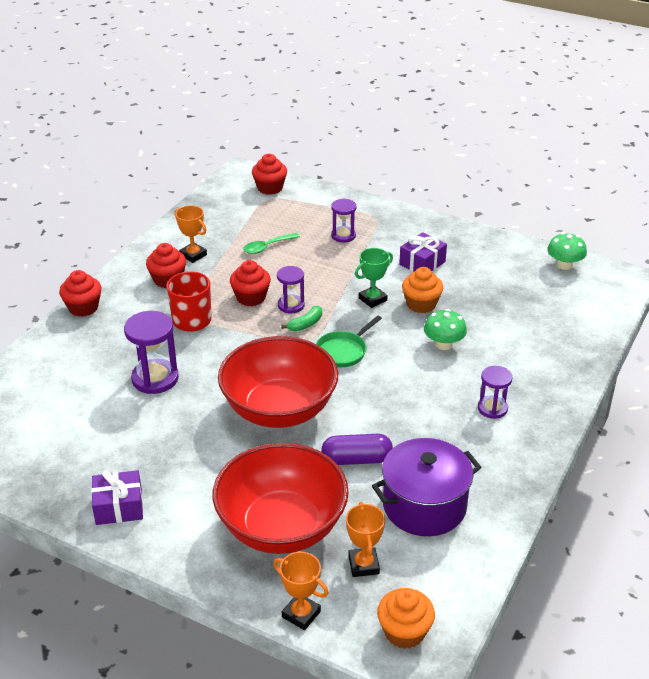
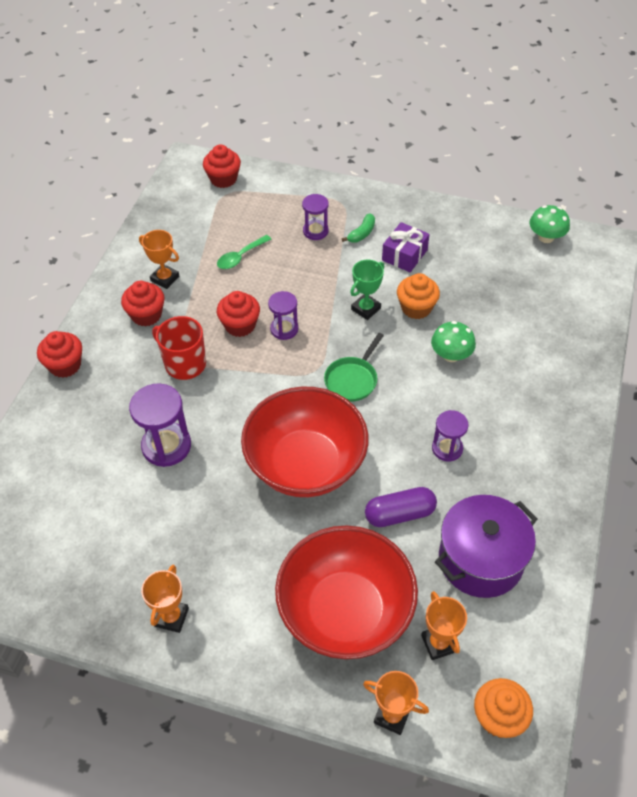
camera: 10 degrees left, 15 degrees up
(119, 507) = (171, 617): purple gift -> orange trophy
(305, 324) = (305, 351): green banana -> green banana (362, 233)
(492, 408) = (518, 428): purple hourglass -> purple hourglass (447, 448)

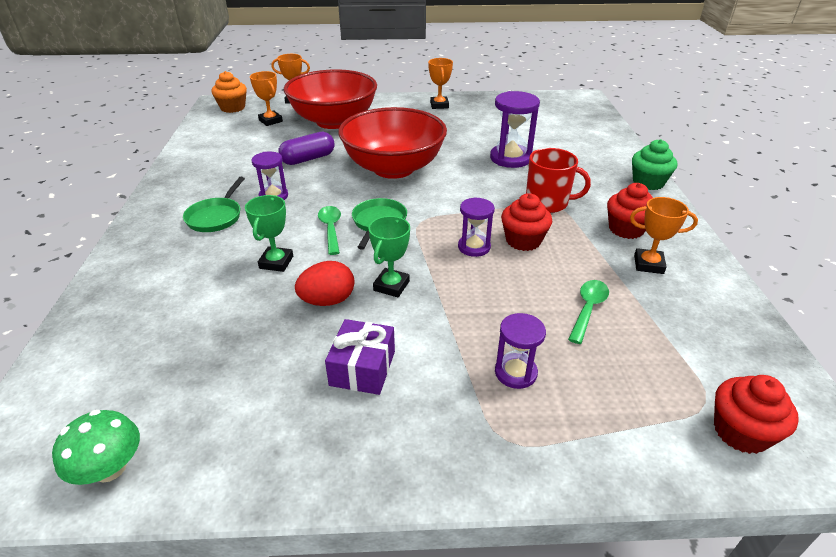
camera: 160 degrees right, 15 degrees down
(65, 365) = (648, 182): red cupcake -> green cupcake
(362, 233) = (443, 388): green banana -> none
(398, 383) = (331, 229): none -> green spoon
(416, 308) = (327, 301): orange cupcake -> red egg
(451, 355) = (276, 262): green mushroom -> green trophy
(480, 559) = (243, 151): purple pot -> none
(506, 430) = (216, 217): none -> green pan

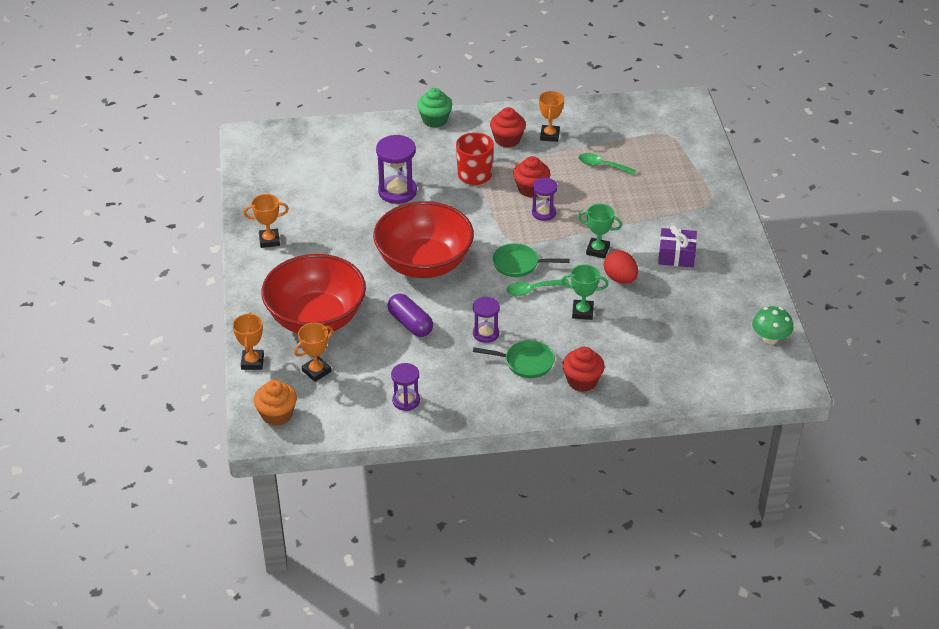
camera: 95 degrees left, 5 degrees up
(515, 372) = (663, 197): purple hourglass -> purple hourglass (406, 401)
(740, 432) = (683, 127): red cupcake -> red cupcake (582, 381)

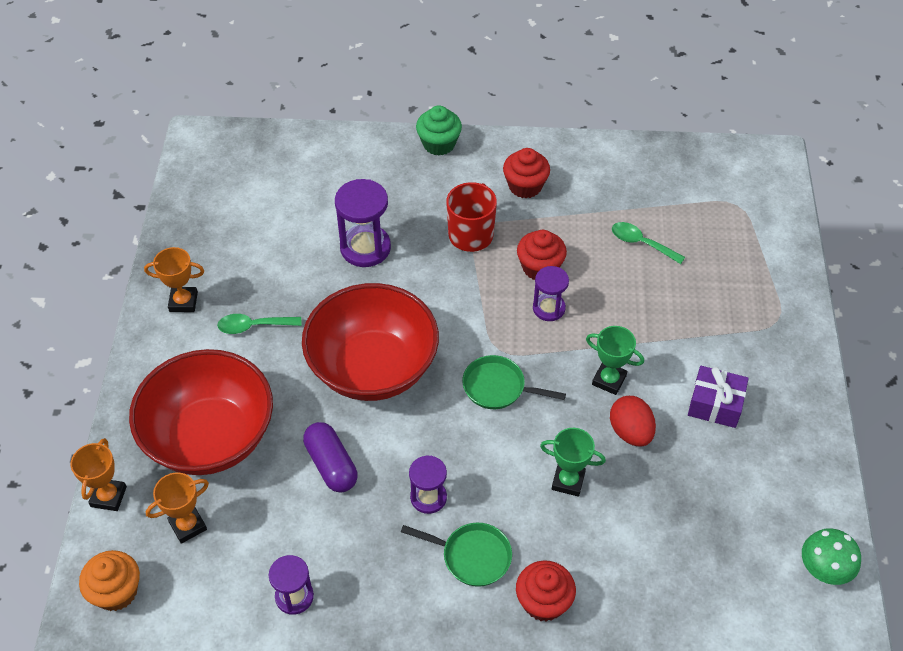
camera: 10 degrees right, 10 degrees up
(532, 290) = (507, 433): green spoon -> green spoon (253, 326)
(549, 135) = (581, 187): orange trophy -> none

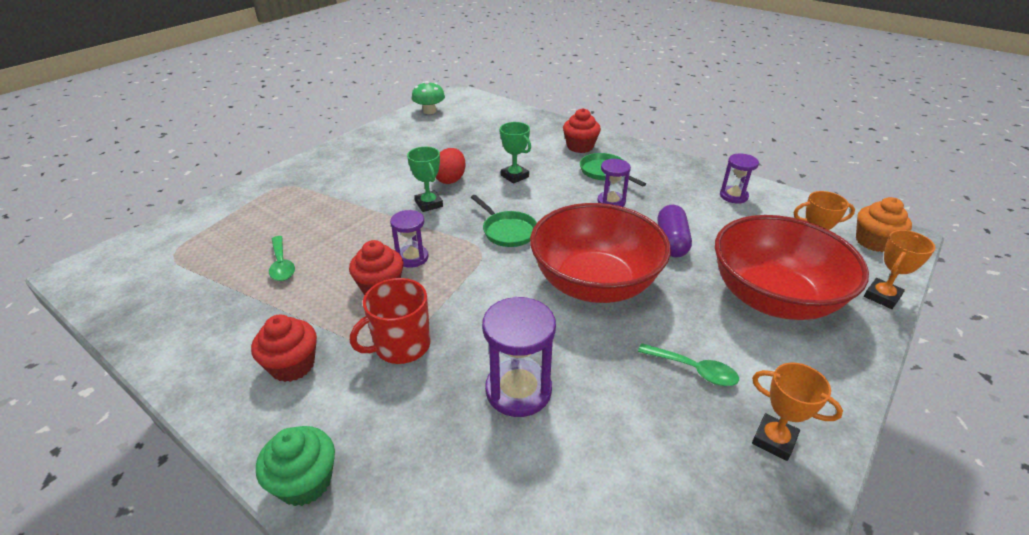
camera: 145 degrees left, 15 degrees down
(715, 404) = (385, 170): purple gift -> none

